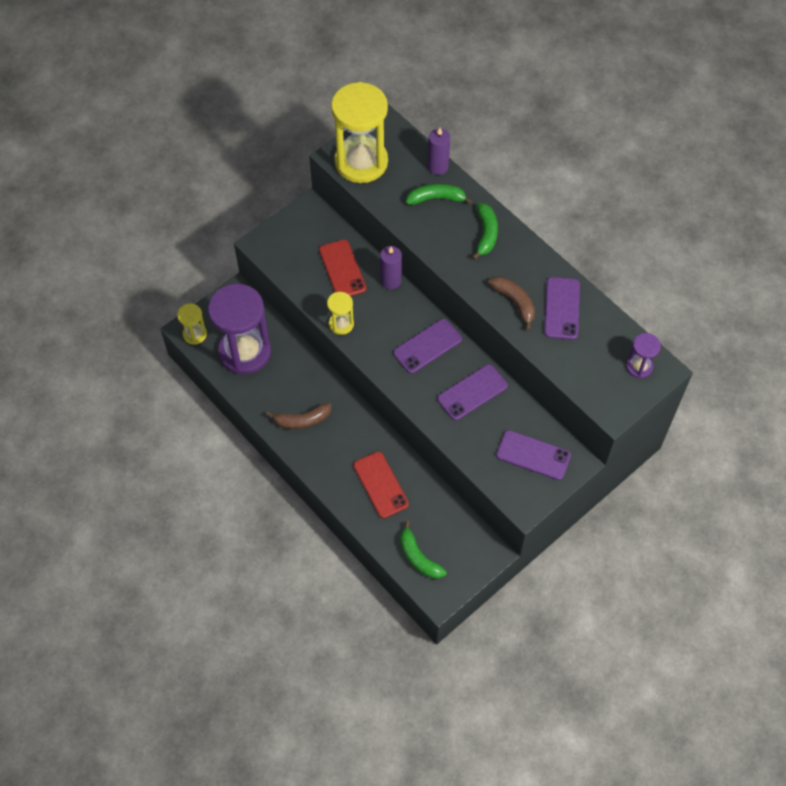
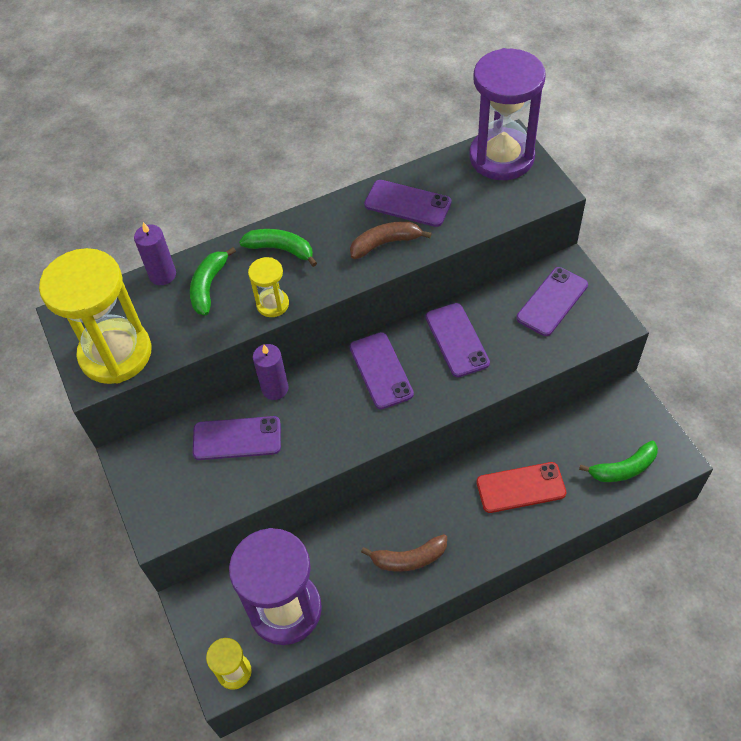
camera: 70 degrees left, 5 degrees down
(302, 420) = (409, 558): brown banana -> brown banana turned 75 degrees clockwise
(341, 324) = (318, 457): yellow hourglass -> yellow hourglass (272, 304)
(342, 269) = (237, 438): red phone -> purple phone
(639, 366) = (501, 157): purple hourglass -> purple hourglass, size x2.16

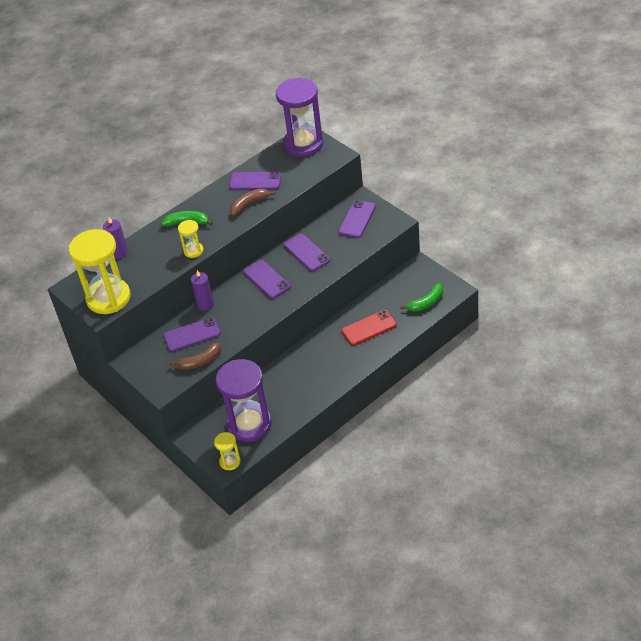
camera: 15 degrees left, 10 degrees down
(209, 286) = (151, 251): green banana -> none
(409, 558) = (314, 380): brown banana -> brown banana (199, 361)

